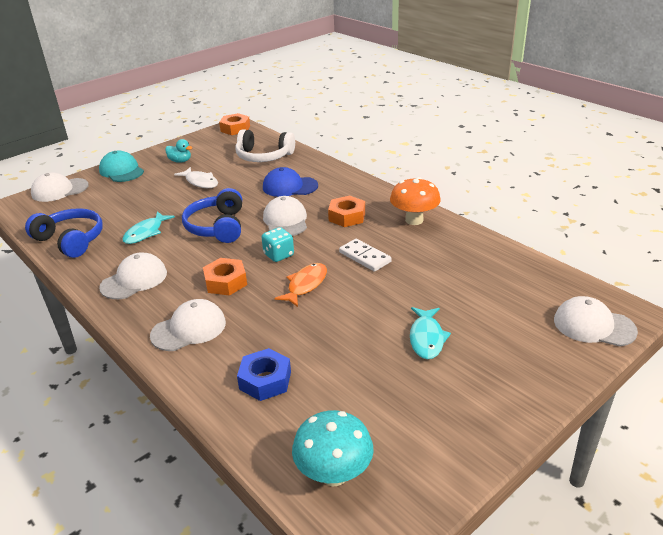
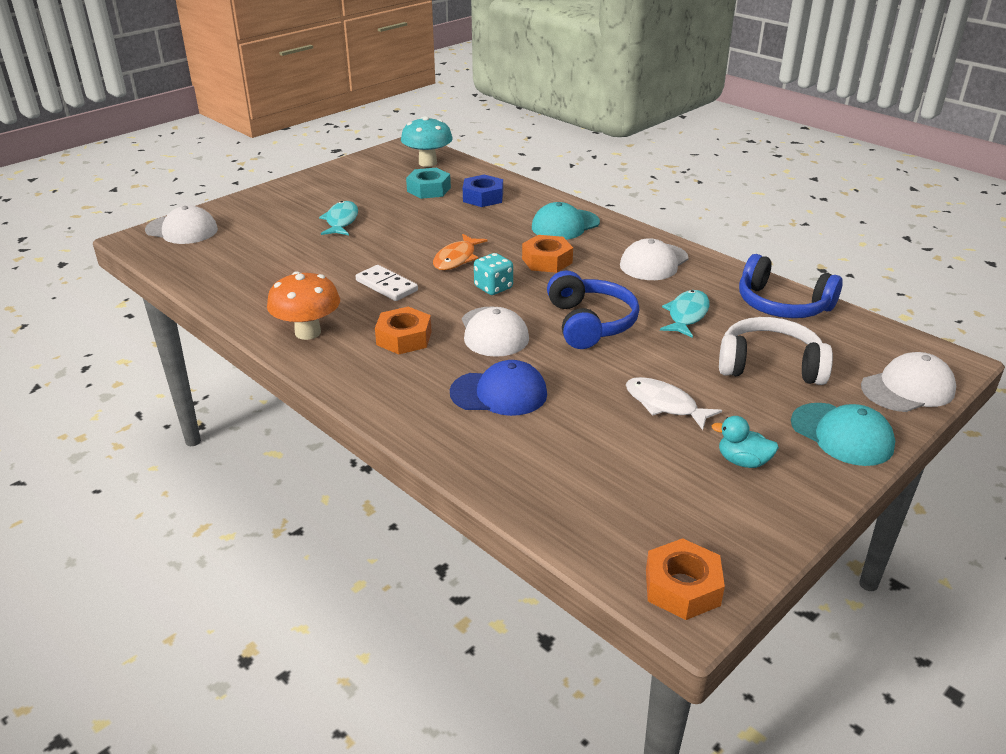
camera: 175 degrees right, 0 degrees up
(189, 329) = (565, 225): white cap -> turquoise cap
(264, 156) = (570, 474): white headphones -> white headphones (769, 365)
(331, 399) = (429, 189): none -> turquoise nut

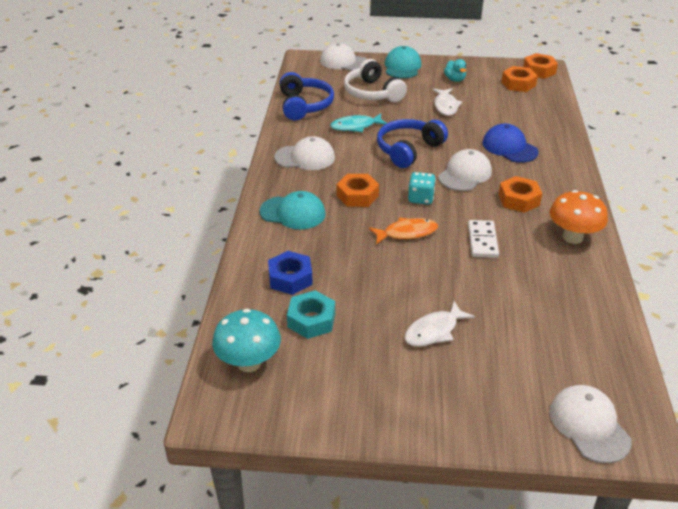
camera: 130 degrees left, 5 degrees up
(341, 221) = (434, 331): turquoise fish -> white fish
(658, 522) = (518, 84): none -> orange nut

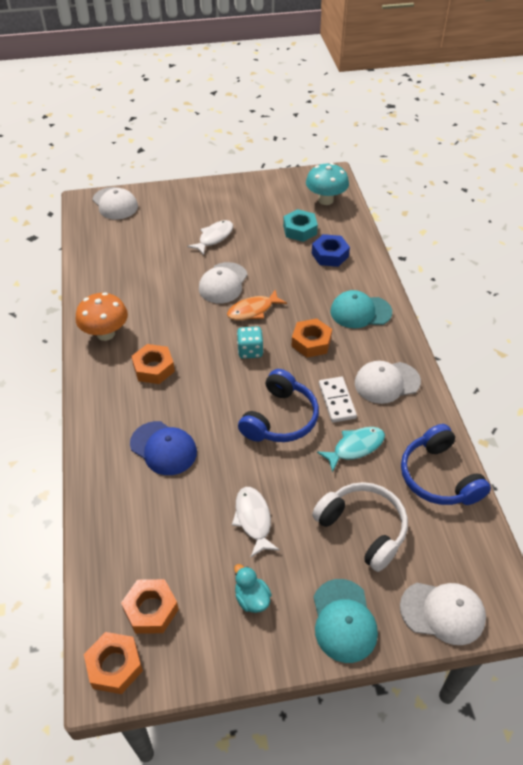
camera: 165 degrees right, 10 degrees up
(465, 174) = (211, 392): white cap -> white cap (223, 283)
(482, 241) = (186, 315): white domino -> white domino (337, 401)

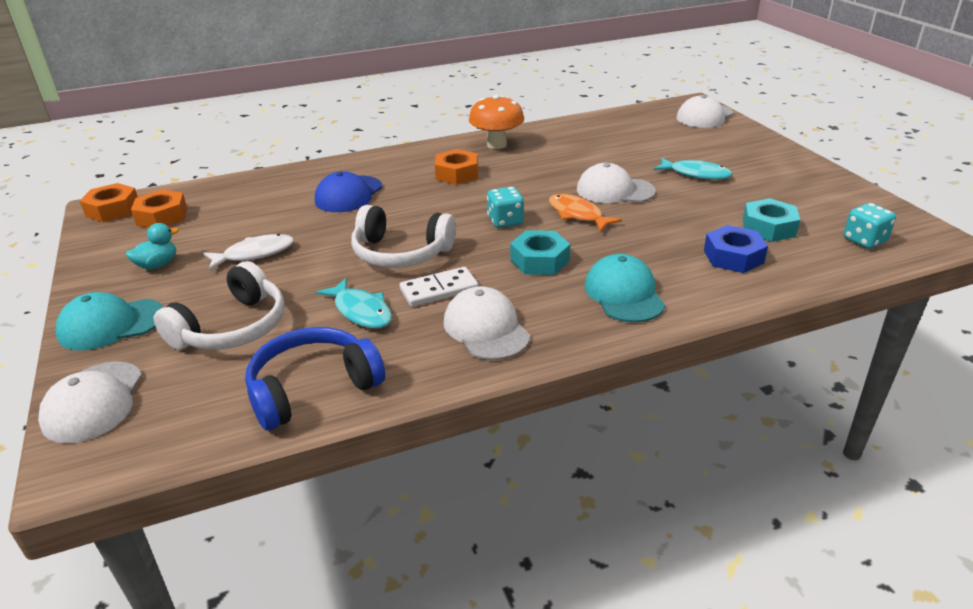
camera: 80 degrees right, 15 degrees down
(214, 237) = (696, 174): white fish -> turquoise fish
(280, 418) = (401, 253): blue headphones -> white headphones
(311, 342) = (539, 260): orange nut -> turquoise nut
(325, 200) = (864, 240): turquoise mushroom -> turquoise dice

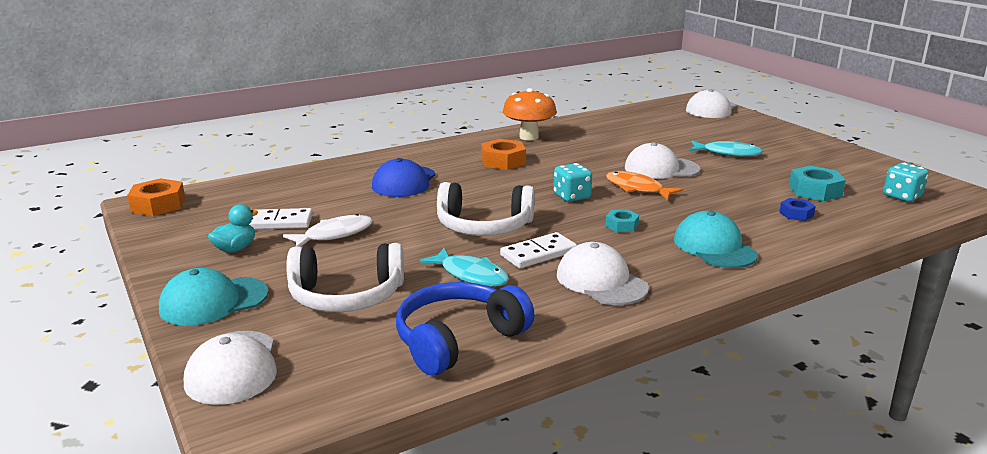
camera: 10 degrees left, 10 degrees down
(162, 216) = (216, 208): orange nut -> none
(209, 236) = (277, 222): none -> white domino
(232, 328) = (346, 296): white headphones -> white headphones turned 60 degrees clockwise
(539, 260) = (621, 225): turquoise nut -> turquoise nut, size x0.59
(733, 257) = (796, 214): blue nut -> blue nut, size x0.59

